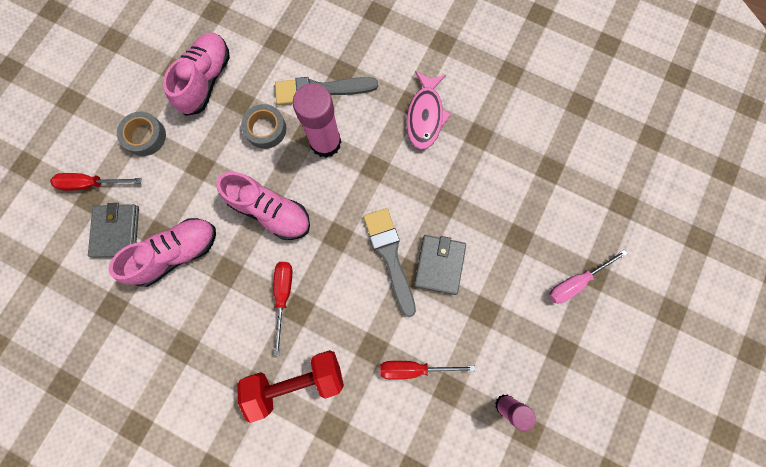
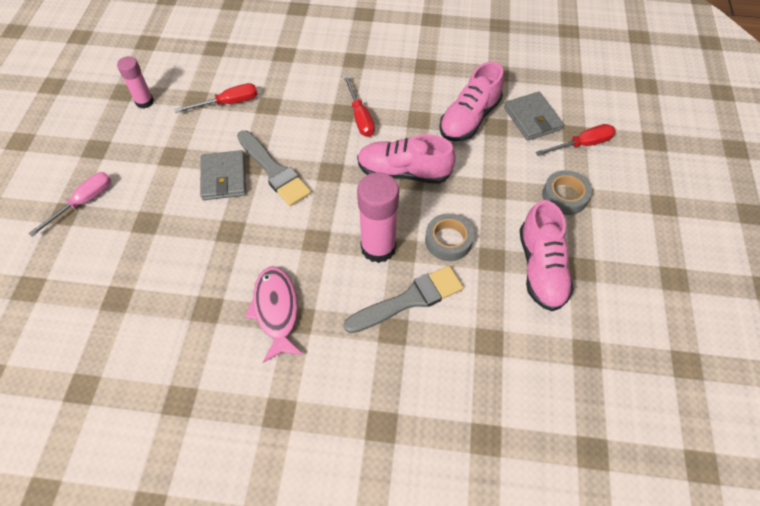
camera: 160 degrees right, 20 degrees down
(296, 381) = (324, 71): red dumbbell -> none

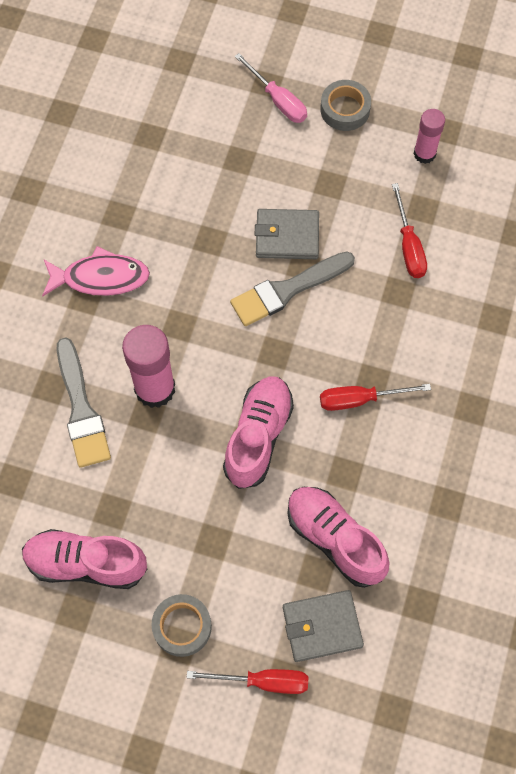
camera: 100 degrees right, 10 degrees up
(448, 241) = (147, 467): grey tape -> grey tape (345, 109)
(582, 144) = (263, 681): red screwdriver -> red screwdriver turned 75 degrees counterclockwise

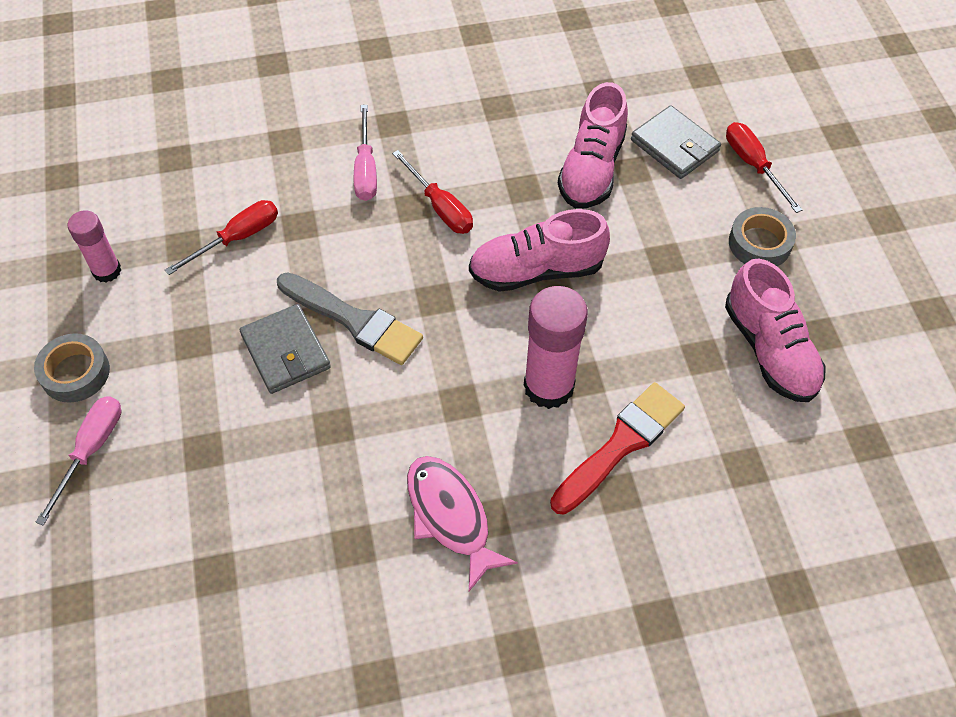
camera: 120 degrees left, 10 degrees down
(81, 409) = (621, 444): grey brush -> red brush
(430, 363) = (366, 169): none -> pink screwdriver

